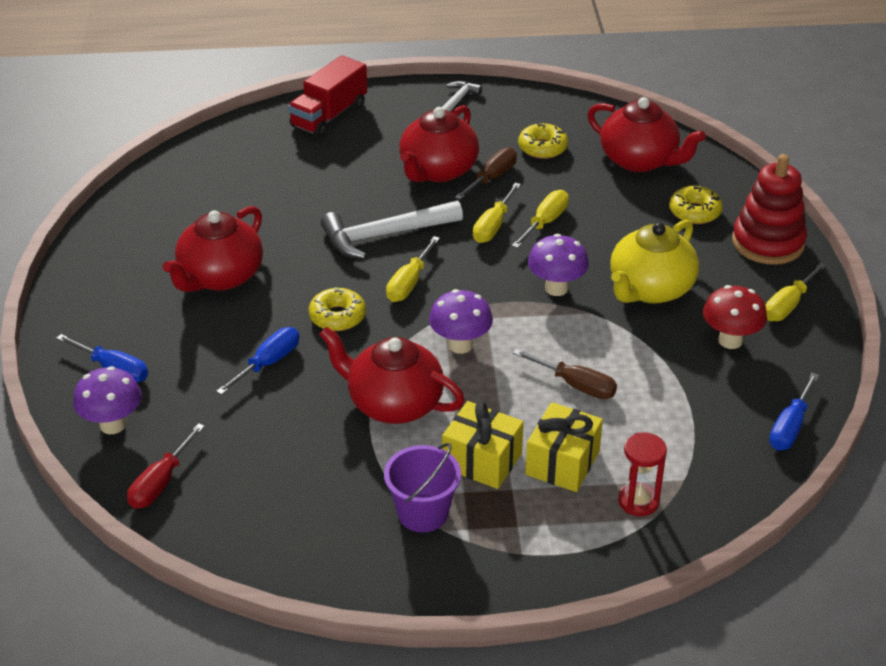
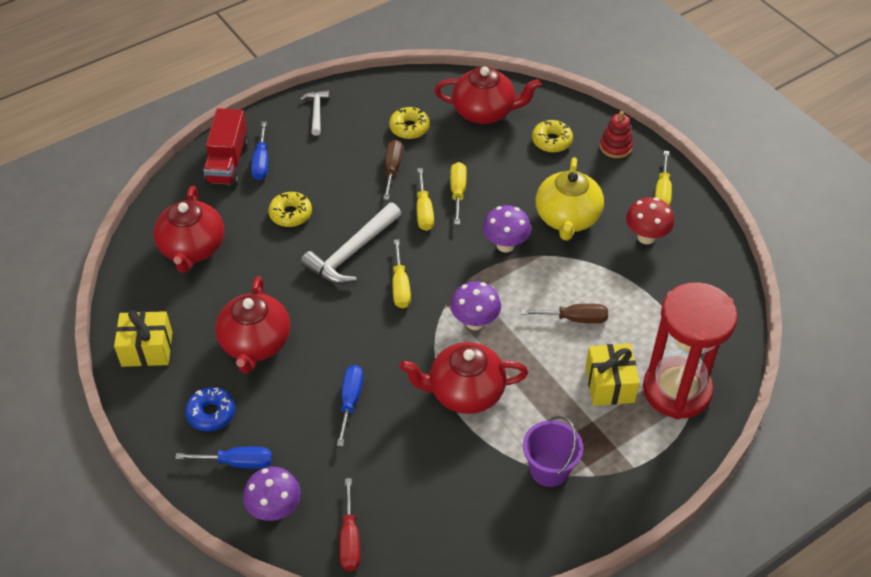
camera: 30 degrees left, 10 degrees up
(126, 318) = (211, 413): none -> blue donut
(337, 316) = (370, 338): yellow donut -> yellow donut (290, 214)
(437, 171) = (348, 179): red teapot -> red teapot (192, 248)
(482, 461) = (557, 409): yellow gift -> yellow gift (147, 349)
(638, 501) = (677, 390): red hourglass -> red hourglass, size x2.26
(768, 242) = (615, 147): red stacking toy -> red stacking toy, size x0.59
(790, 427) = (727, 288): blue screwdriver -> blue screwdriver (261, 162)

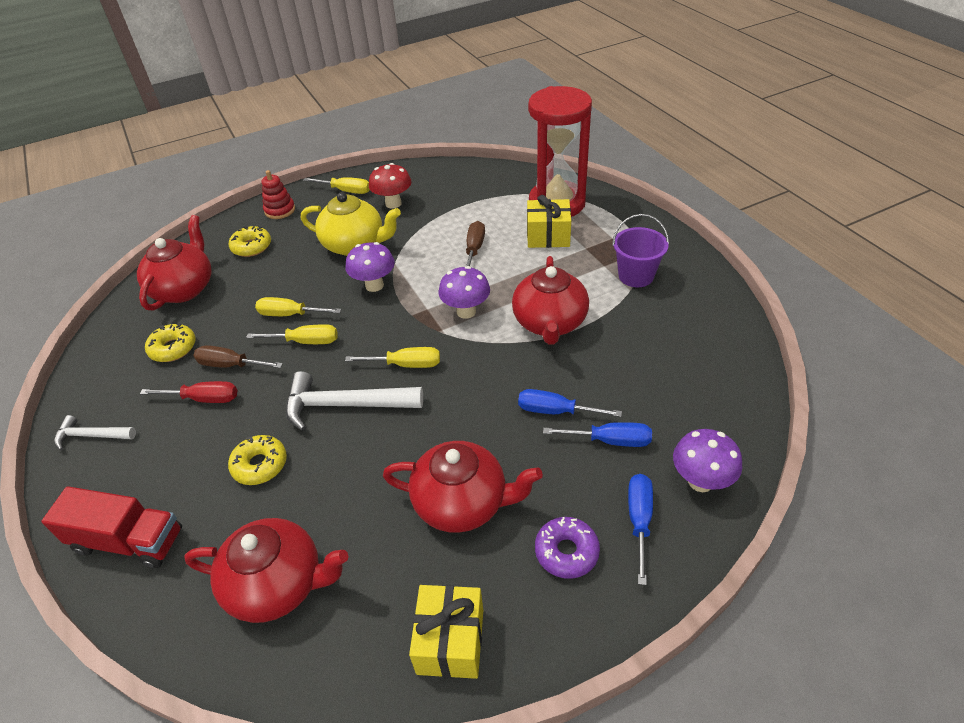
camera: 80 degrees left, 5 degrees down
(211, 413) = (566, 552): blue donut -> purple donut
(261, 162) = (150, 498): blue screwdriver -> blue screwdriver (610, 441)
(350, 539) = (727, 415): red screwdriver -> red screwdriver (204, 399)
(351, 252) = (345, 405): white hammer -> white hammer turned 135 degrees clockwise

